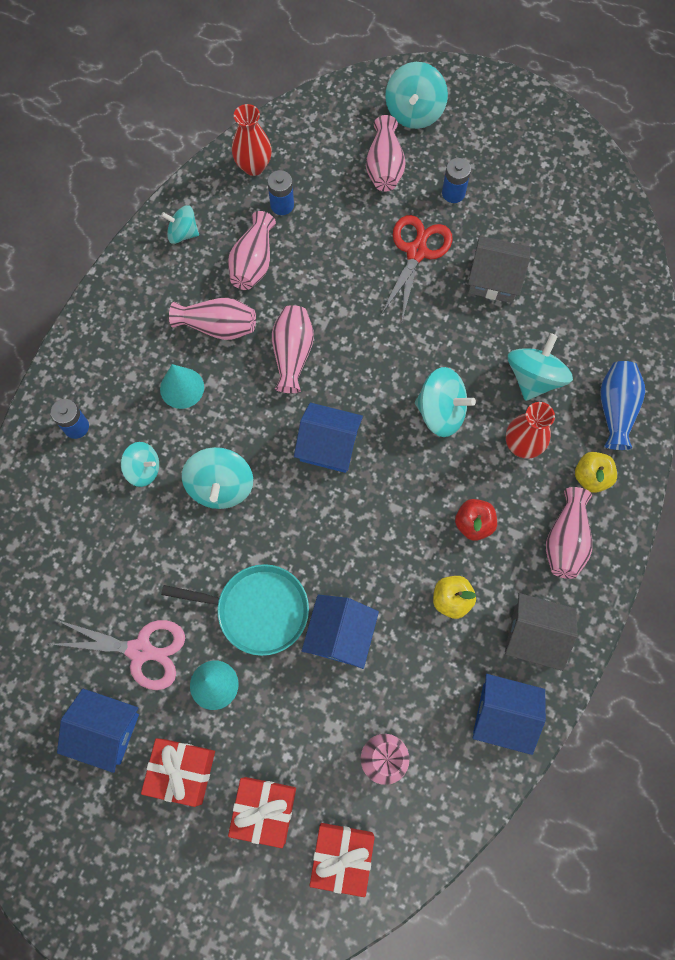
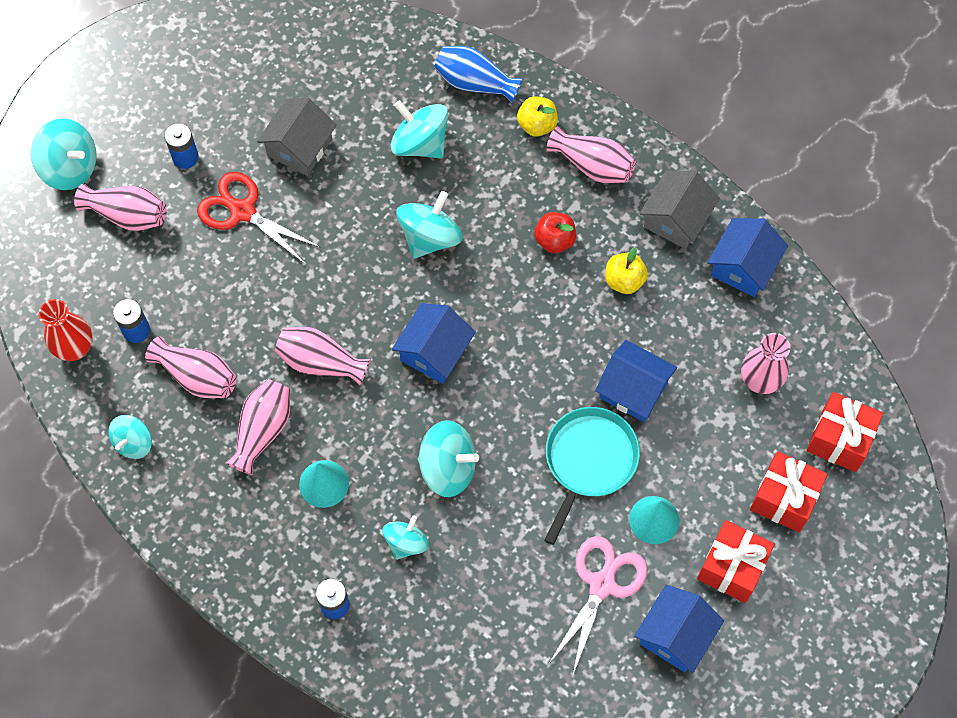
camera: 75 degrees left, 5 degrees down
(522, 445) = (487, 175): red vase -> none

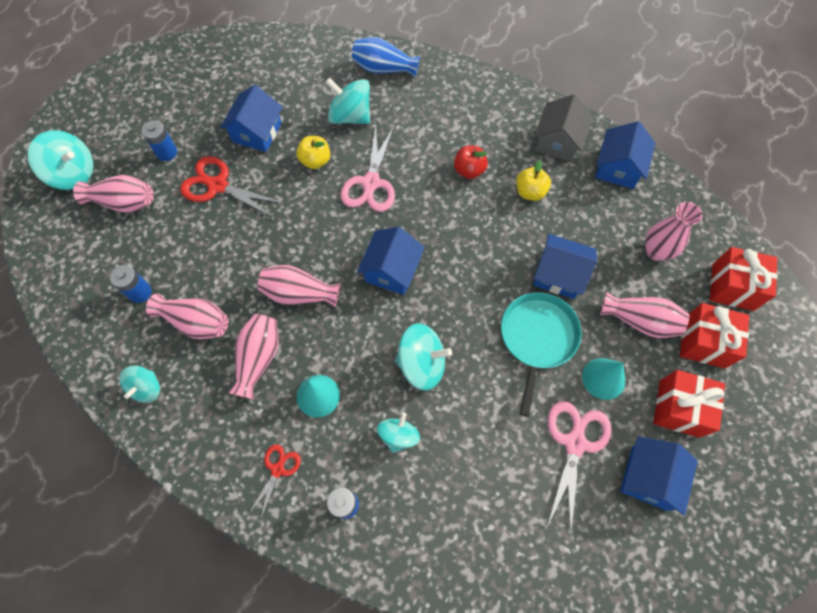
camera: 10 degrees left, 0 degrees up
(75, 348) = (88, 315): red vase -> none
(267, 556) = (277, 469): none -> red scissors
(299, 147) = (257, 132): grey house -> blue house
(430, 237) = (371, 183): turquoise spinning top -> pink scissors
(537, 125) = (436, 91): yellow apple -> yellow apple (315, 161)
(592, 165) = (485, 113): pink vase -> pink vase (640, 321)

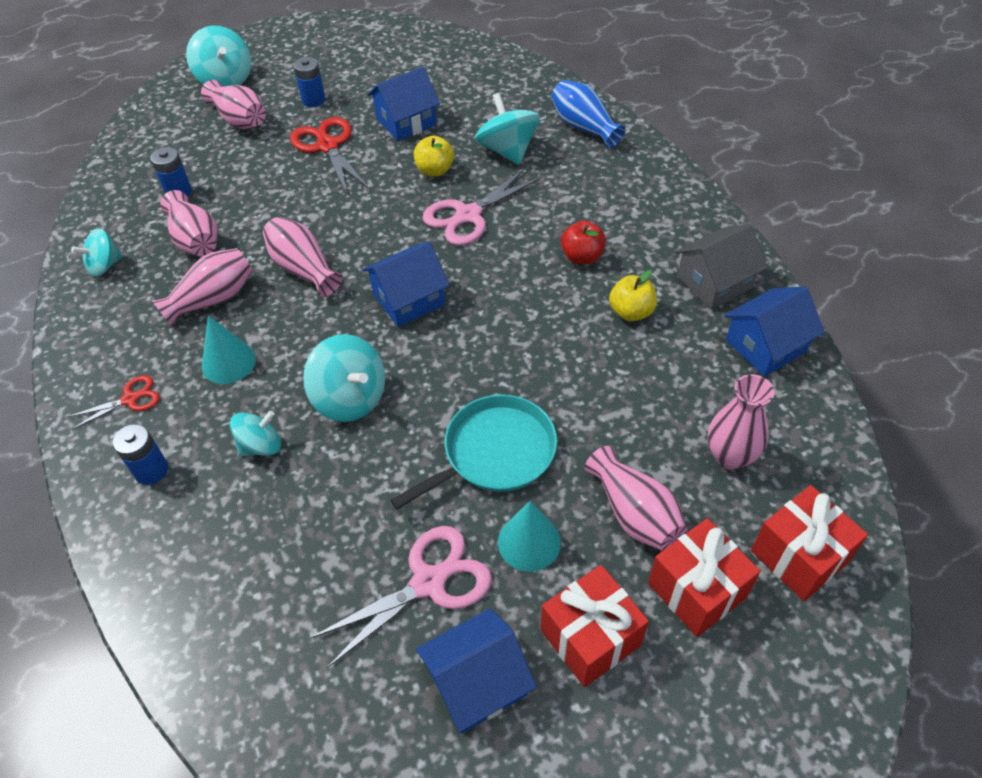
camera: 40 degrees right, 15 degrees down
(559, 274) = (583, 408): blue house -> none

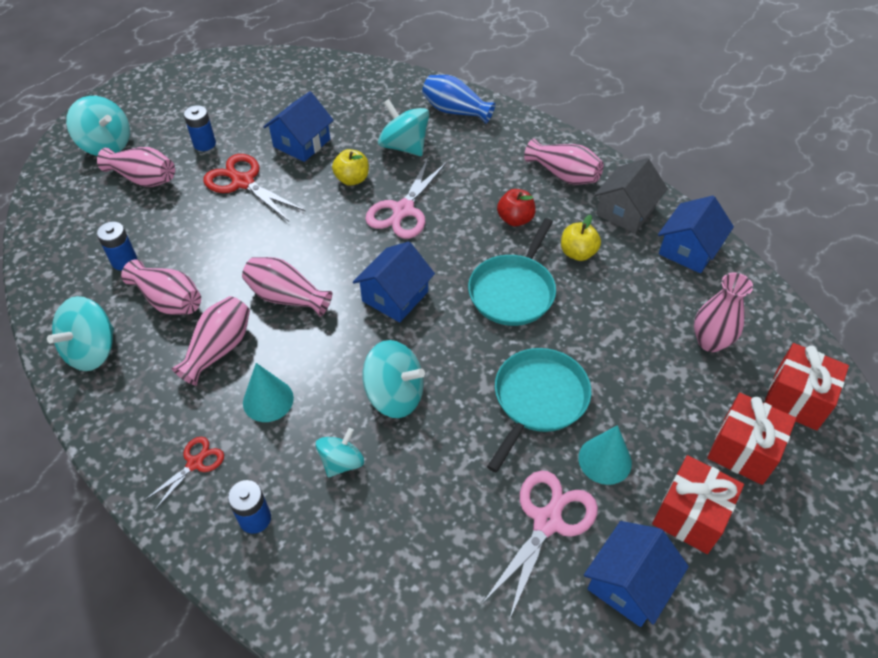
camera: 25 degrees left, 0 degrees up
(104, 266) = (92, 350): turquoise spinning top -> turquoise spinning top, size x1.56
(535, 331) = (513, 291): none -> turquoise pan
(635, 513) = (668, 409): pink vase -> pink vase (564, 175)

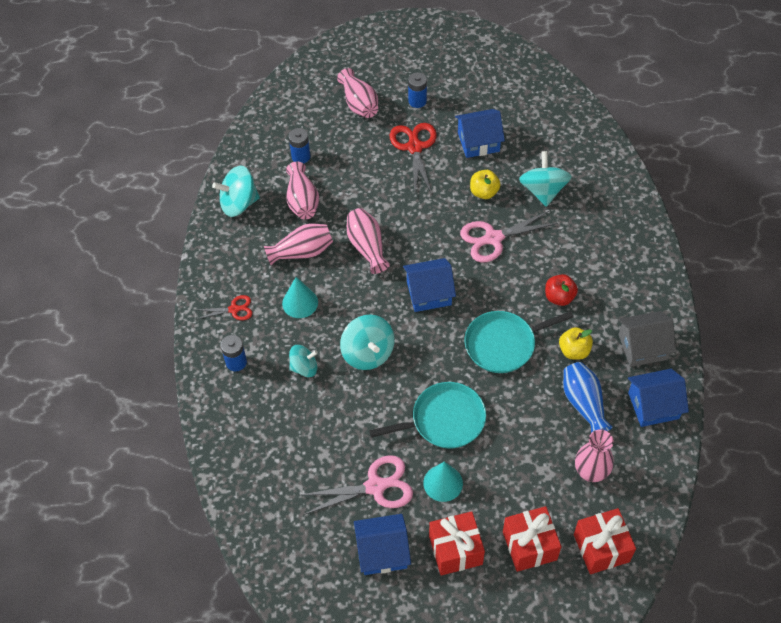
camera: 45 degrees right, 5 degrees up
(106, 145) = (359, 62): turquoise spinning top -> none
(455, 111) = (608, 186): blue vase -> blue vase (583, 403)
(564, 175) = (630, 289): pink vase -> none

